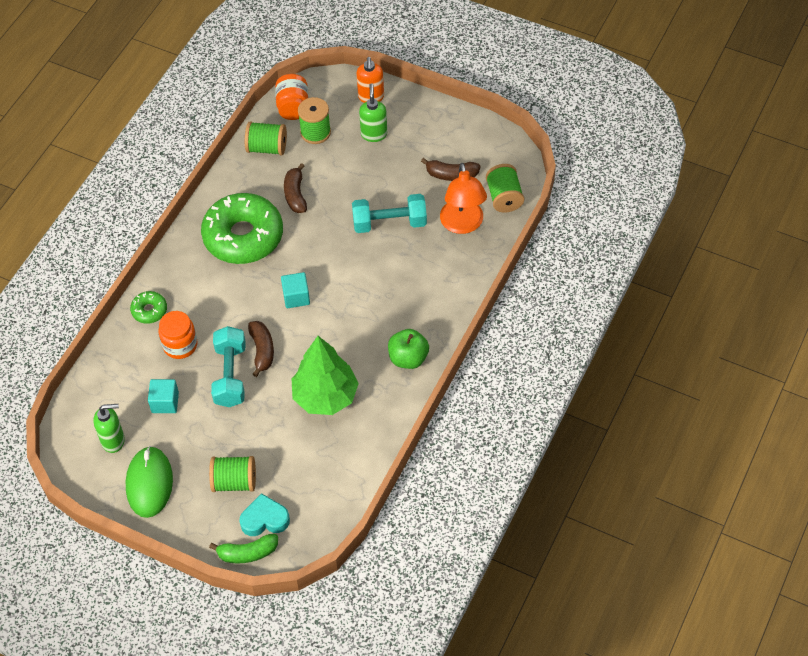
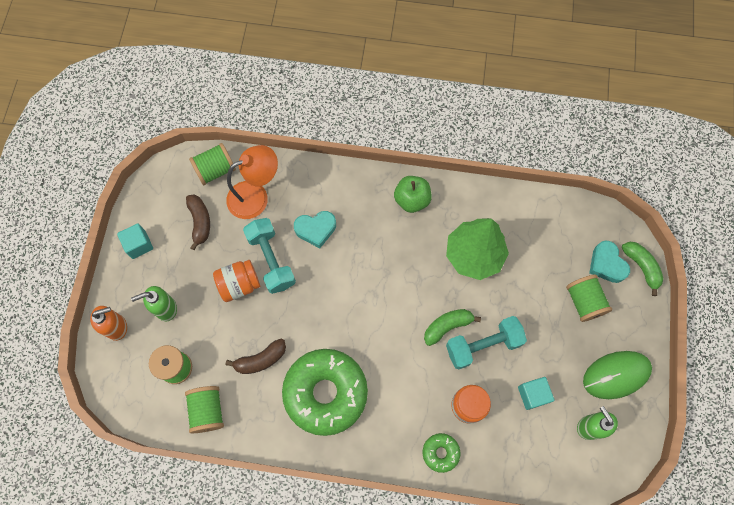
camera: 110 degrees left, 15 degrees up
(262, 350) = (447, 326): brown banana -> green banana
(293, 107) = (146, 403): orange jar -> orange jar (239, 284)
(296, 297) = (380, 316): turquoise cube -> turquoise cube (139, 245)
(407, 266) = (316, 229): none -> turquoise heart

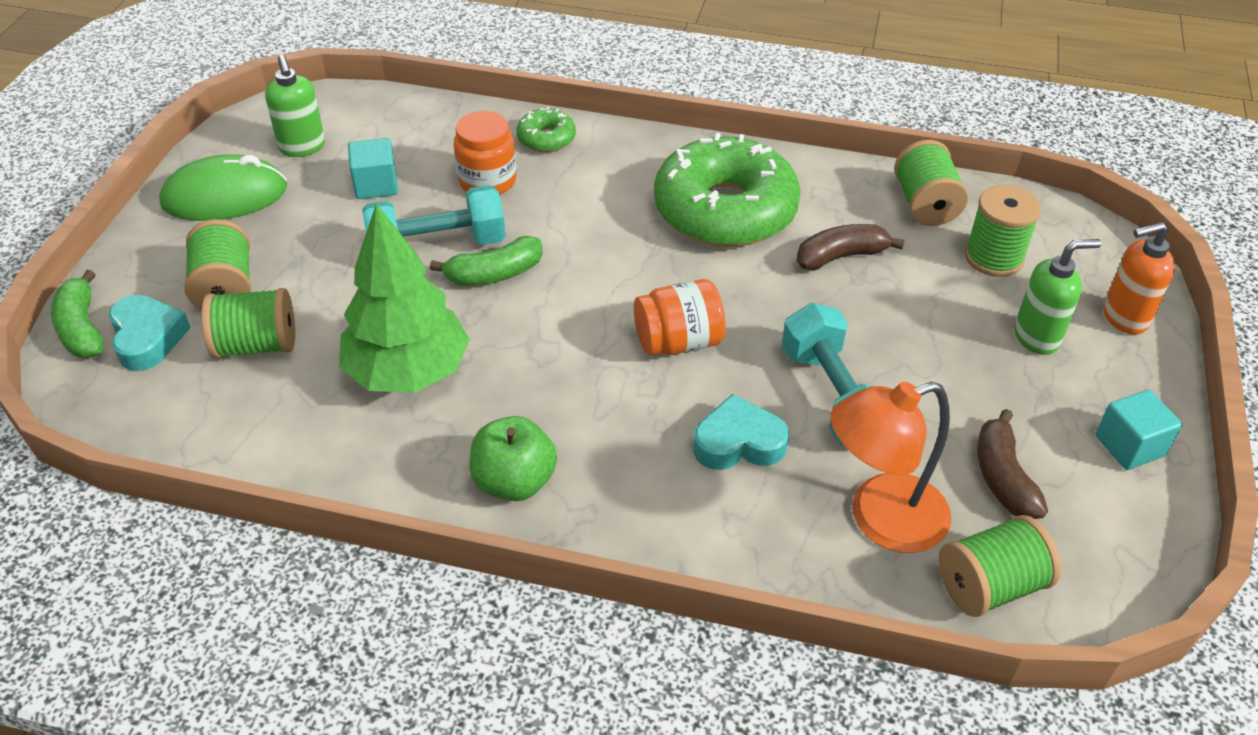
camera: 175 degrees left, 25 degrees down
(239, 284) = (896, 362): orange jar -> orange jar (678, 342)
(552, 265) = (256, 345): none -> green spool

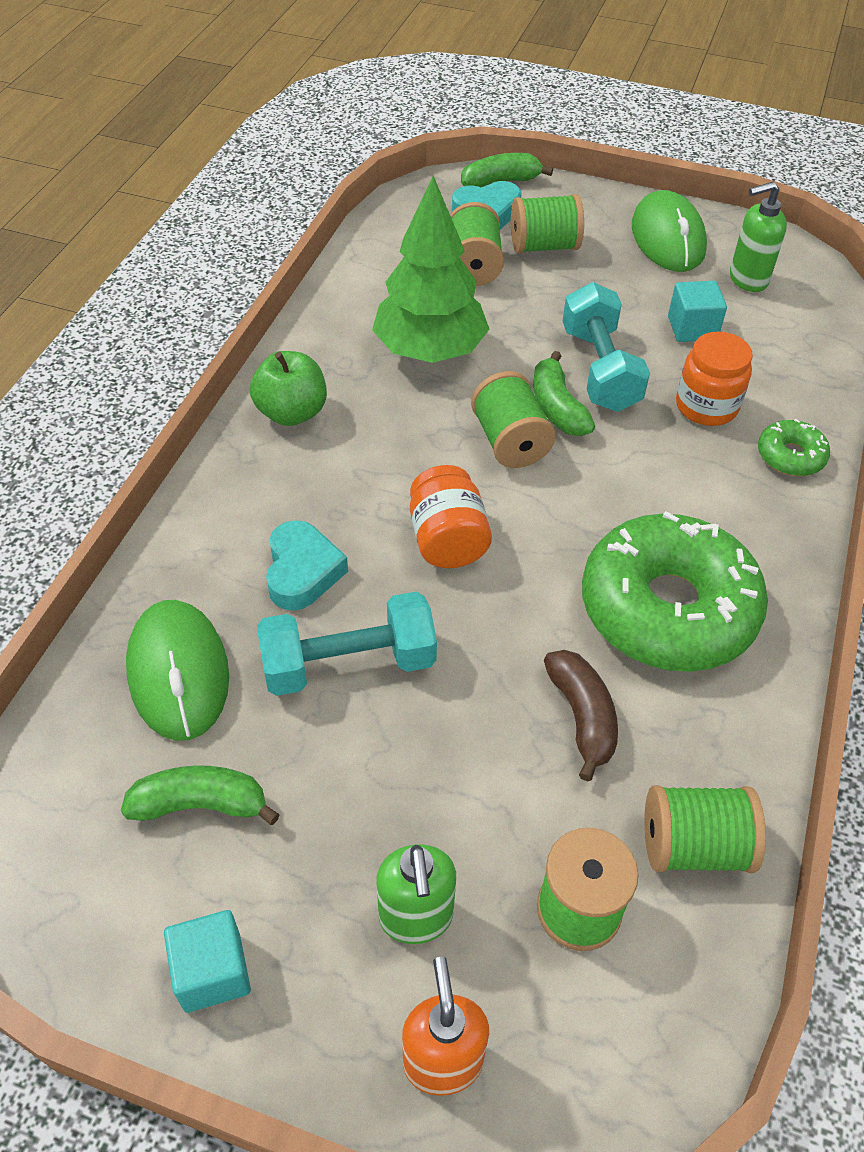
camera: 95 degrees right, 5 degrees up
(880, 519) = (178, 673): orange lamp -> green mouse
(990, 586) = (71, 751): green spool -> green spool (510, 442)
(1003, 477) = (201, 805): brown banana -> green banana

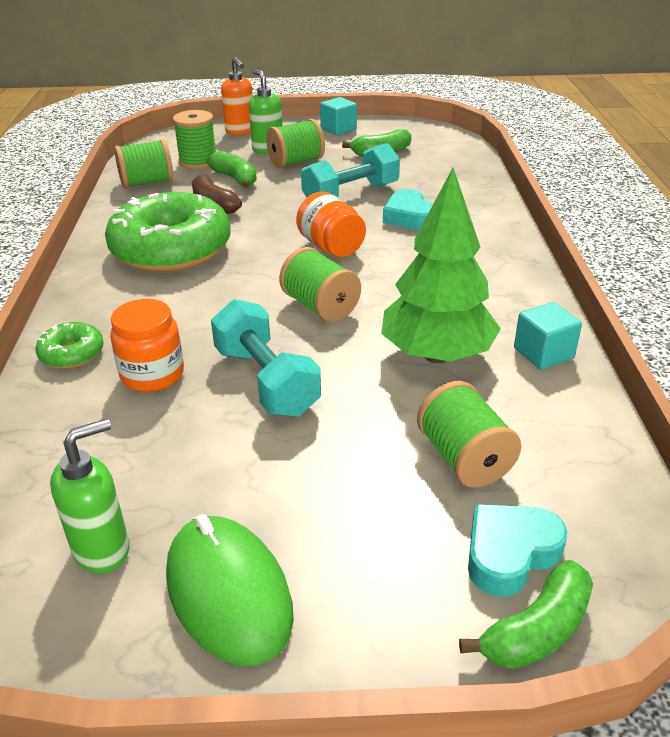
camera: 160 degrees right, 15 degrees down
(178, 673) = (434, 177): green mouse -> none
(292, 412) = (503, 284): green apple -> none
(544, 246) = (397, 518): green spool -> green spool (296, 162)
(557, 407) = (293, 339): green banana -> green banana (235, 179)
(692, 328) = (175, 453): turquoise cube -> turquoise cube (543, 353)

